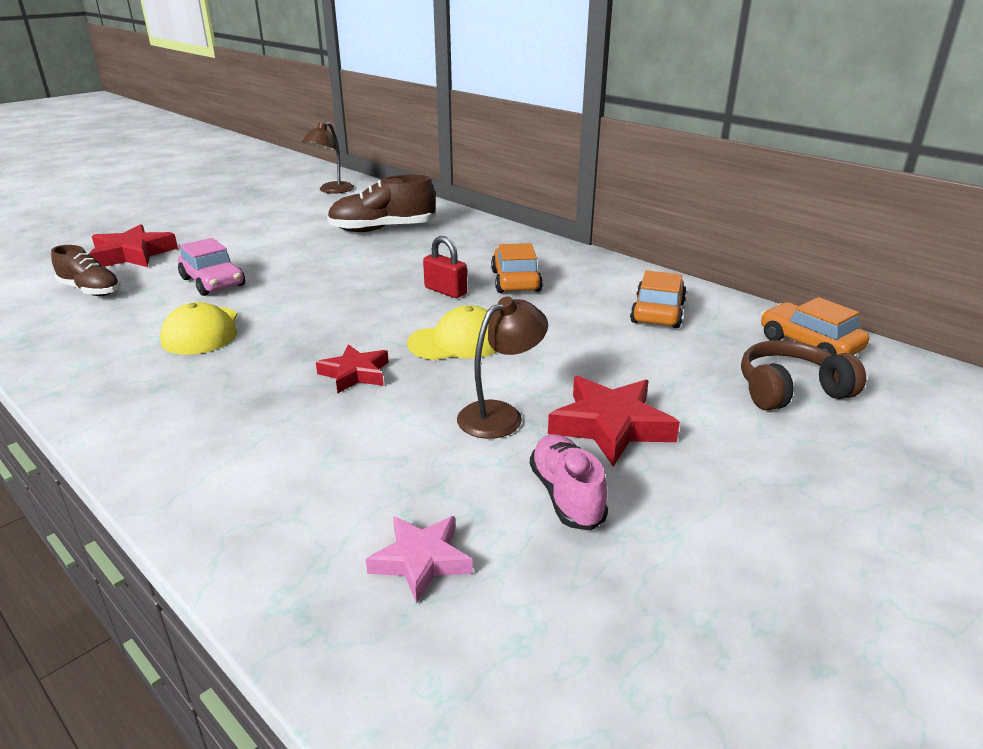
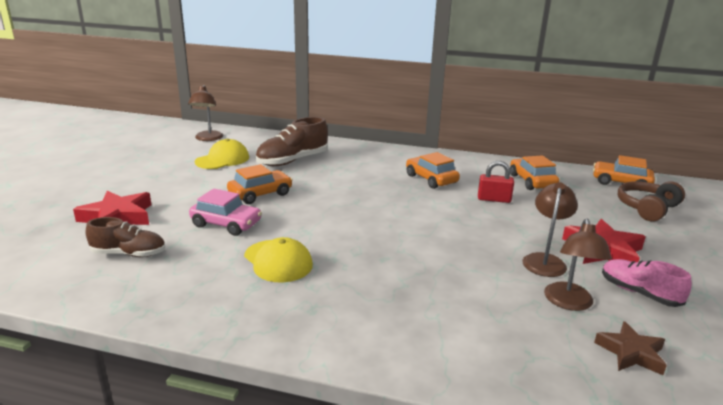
camera: 30 degrees left, 5 degrees down
(292, 259) = (260, 194): none -> orange car
(355, 374) = (429, 260): red star -> none
(421, 561) = (631, 353): pink star -> brown star
(443, 474) = (569, 303): none -> brown lamp
(445, 291) = (400, 194): red padlock -> red padlock (494, 199)
(457, 342) = (456, 224): yellow cap -> yellow cap (222, 160)

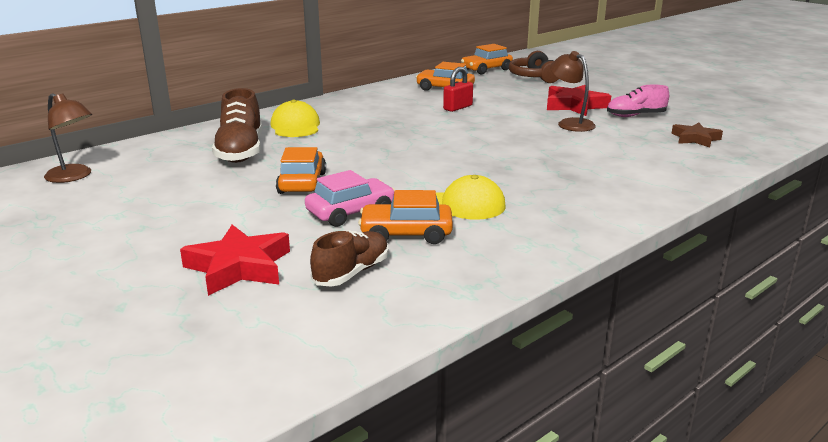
camera: 55 degrees left, 0 degrees up
(222, 160) = (166, 182): yellow cap -> yellow cap (295, 126)
(431, 179) = (386, 114): orange car -> orange car (406, 234)
(569, 303) = (630, 135): brown lamp -> none

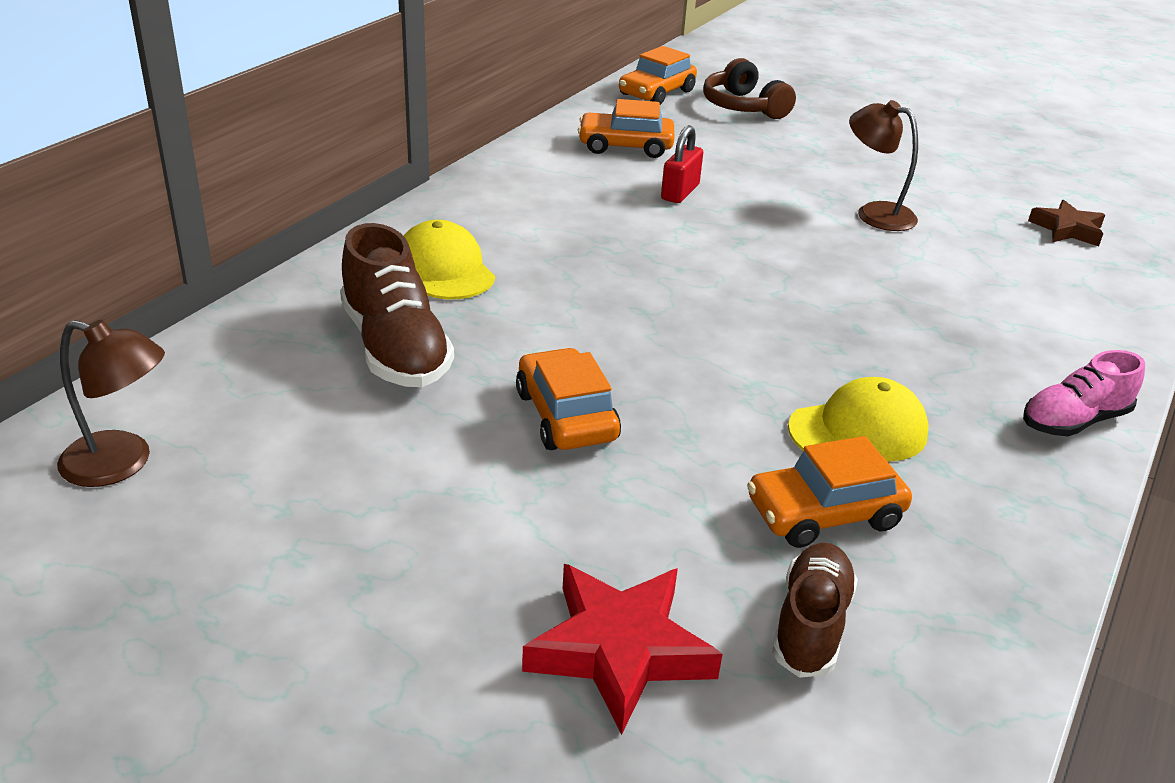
camera: 20 degrees left, 10 degrees up
(351, 212) = (700, 476): pink car -> none
(575, 105) = (851, 170): red star -> none
(635, 116) = (952, 185): pink shoe -> pink shoe (1074, 421)

